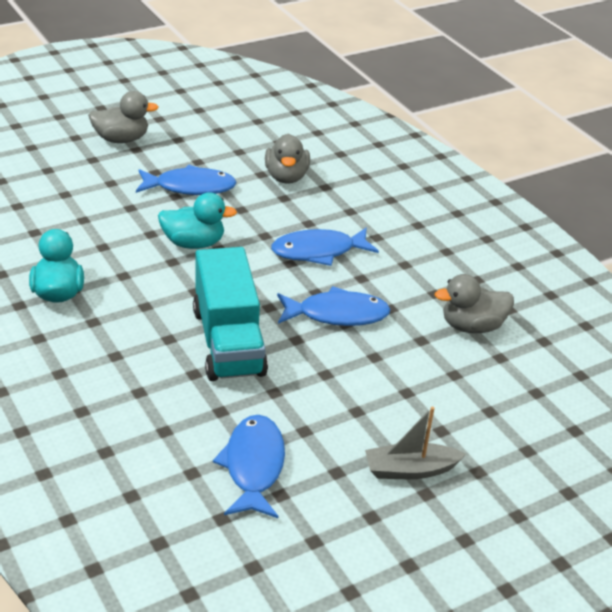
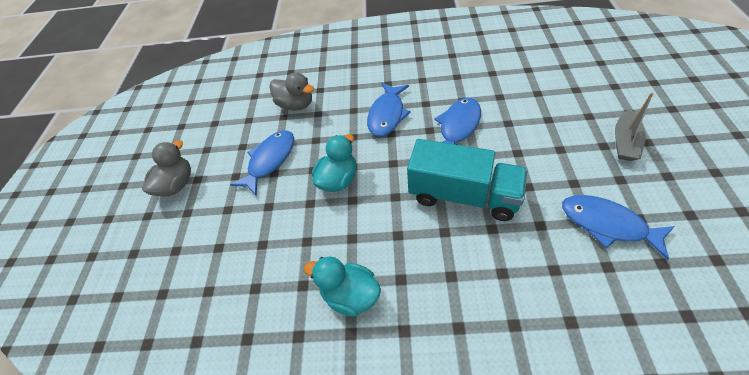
camera: 50 degrees left, 15 degrees up
(471, 326) = (495, 71): grey duck -> none

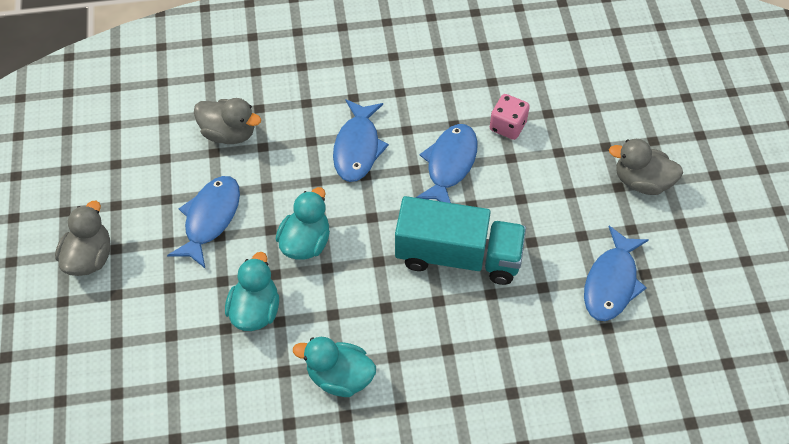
camera: 15 degrees left, 5 degrees up
(289, 231) = (255, 310): none -> turquoise duck
(505, 101) = (507, 126): none -> pink dice
(607, 224) = (611, 282): blue fish -> blue fish turned 90 degrees counterclockwise
(624, 142) = (641, 181): grey boat -> grey duck

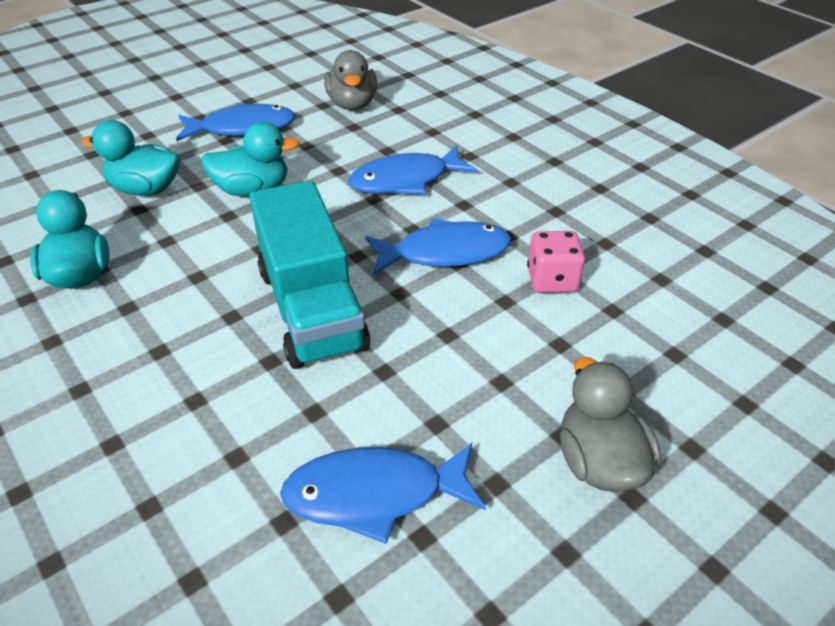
camera: 60 degrees right, 15 degrees down
(89, 257) = (158, 88): grey duck -> none
(255, 310) = (145, 189): turquoise duck -> turquoise duck turned 150 degrees counterclockwise

